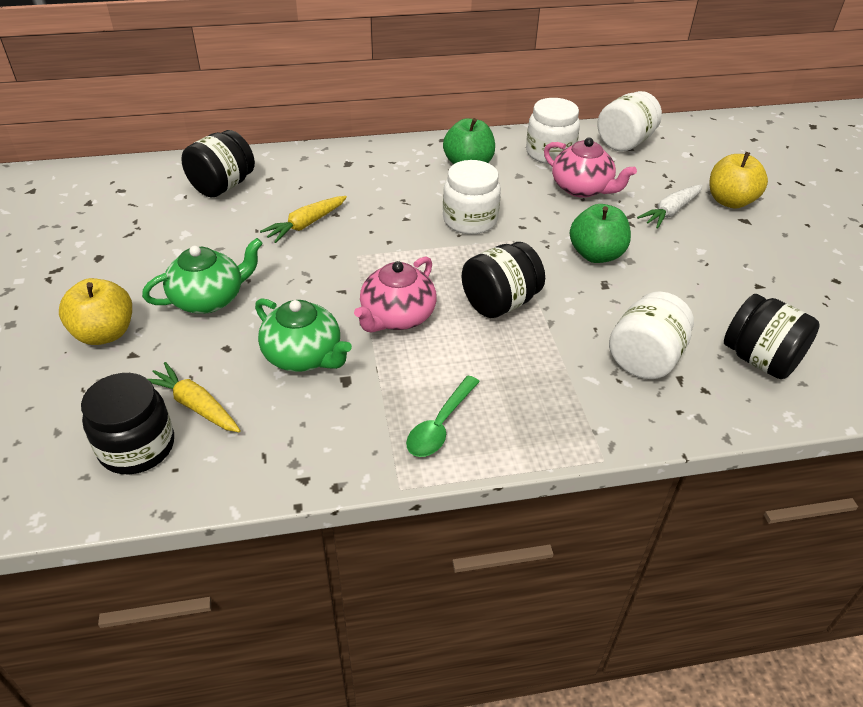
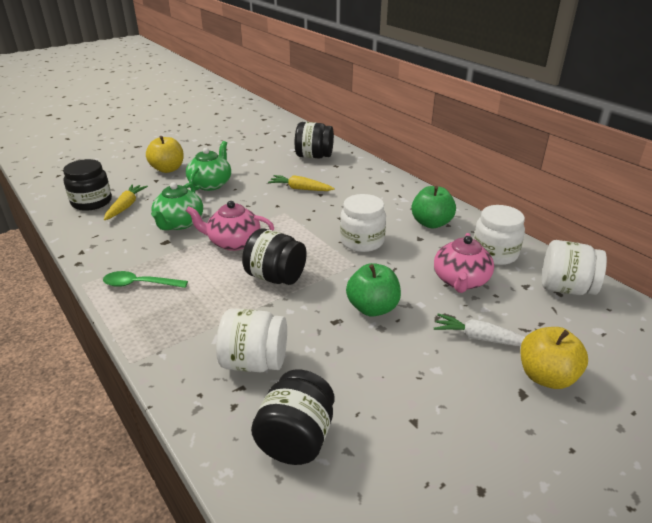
camera: 65 degrees right, 10 degrees down
(209, 299) = (211, 184): green teapot -> green teapot turned 105 degrees counterclockwise

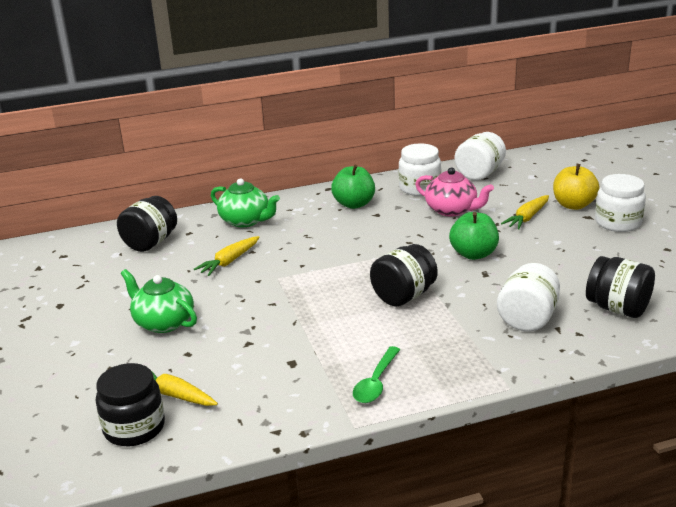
camera: 70 degrees left, 5 degrees down
(168, 169) = (82, 356): yellow apple -> none
(179, 223) = (253, 351): green teapot -> green teapot (246, 221)
(233, 242) = (322, 315): pink teapot -> none
(362, 241) = (365, 242): white jar -> white jar (618, 222)
(481, 338) = (527, 218): white carrot -> yellow carrot

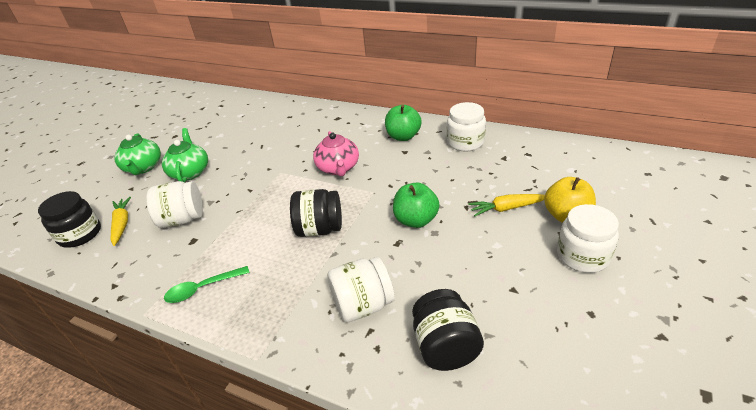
camera: 45 degrees right, 10 degrees up
(150, 243) = (264, 115): black jar -> none
(229, 262) = (276, 147): yellow carrot -> none
(246, 221) = (327, 121): green teapot -> green teapot (143, 167)
(452, 210) = (459, 172): pink teapot -> pink teapot (338, 168)
(480, 174) = (529, 149): white jar -> white jar (183, 219)

